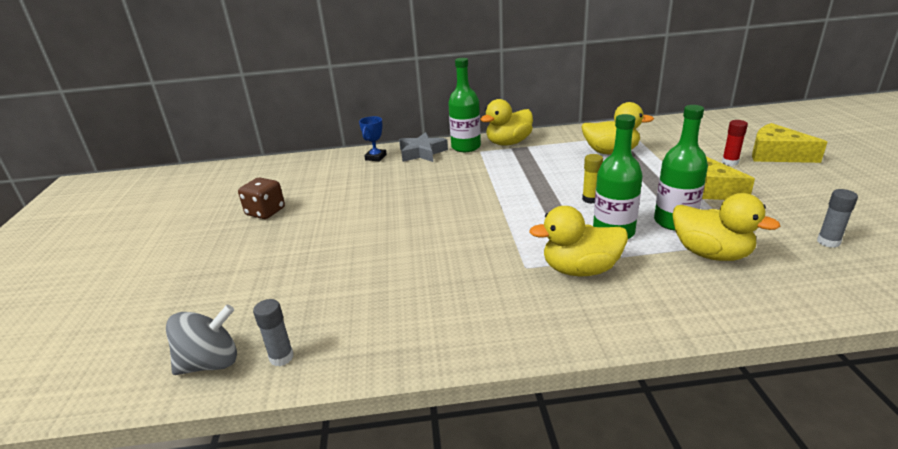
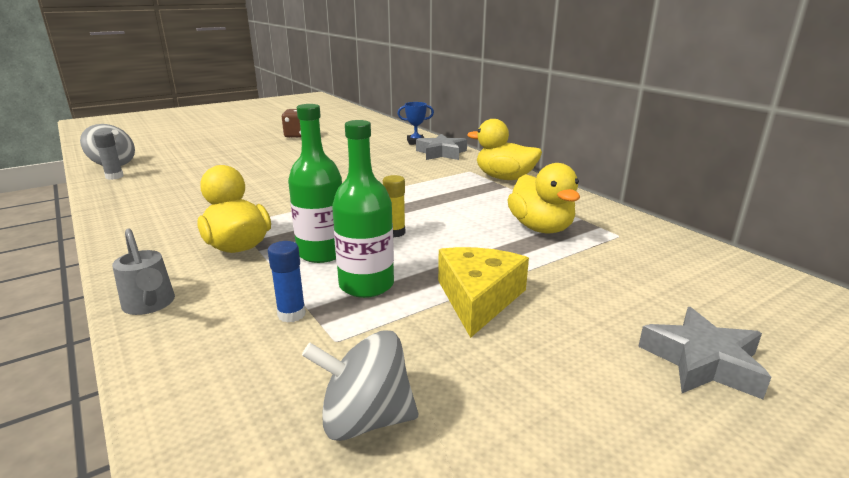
camera: 60 degrees right, 5 degrees down
(466, 147) = (473, 164): green bottle -> none
(682, 317) = (150, 305): none -> grey watering can
(711, 253) = (291, 314): yellow duck -> blue glue stick
(730, 162) = (606, 314): red glue stick -> none
(776, 154) = (702, 362): yellow cheese -> grey star
(828, 242) = (365, 419): grey glue stick -> grey spinning top

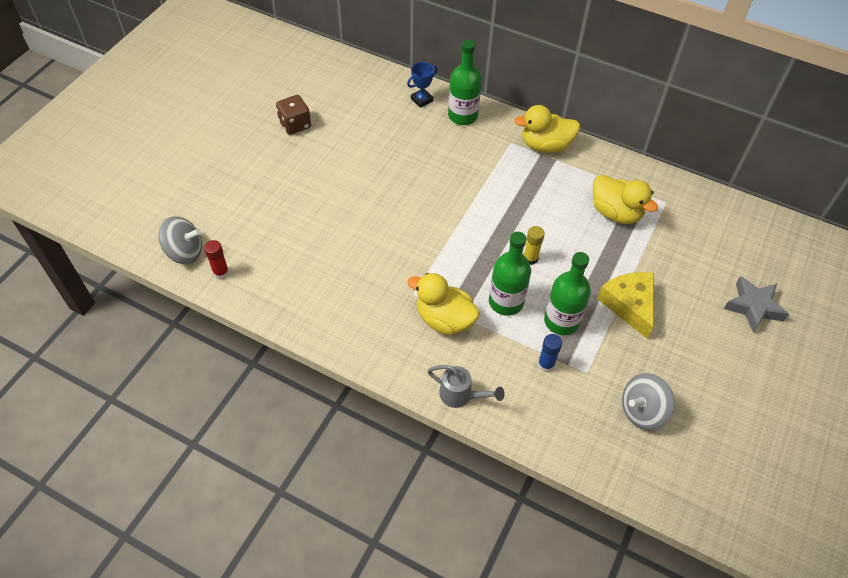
camera: 30 degrees left, 30 degrees up
(114, 177) = (221, 272): grey glue stick -> red glue stick
(441, 153) = (462, 116): grey star -> green bottle

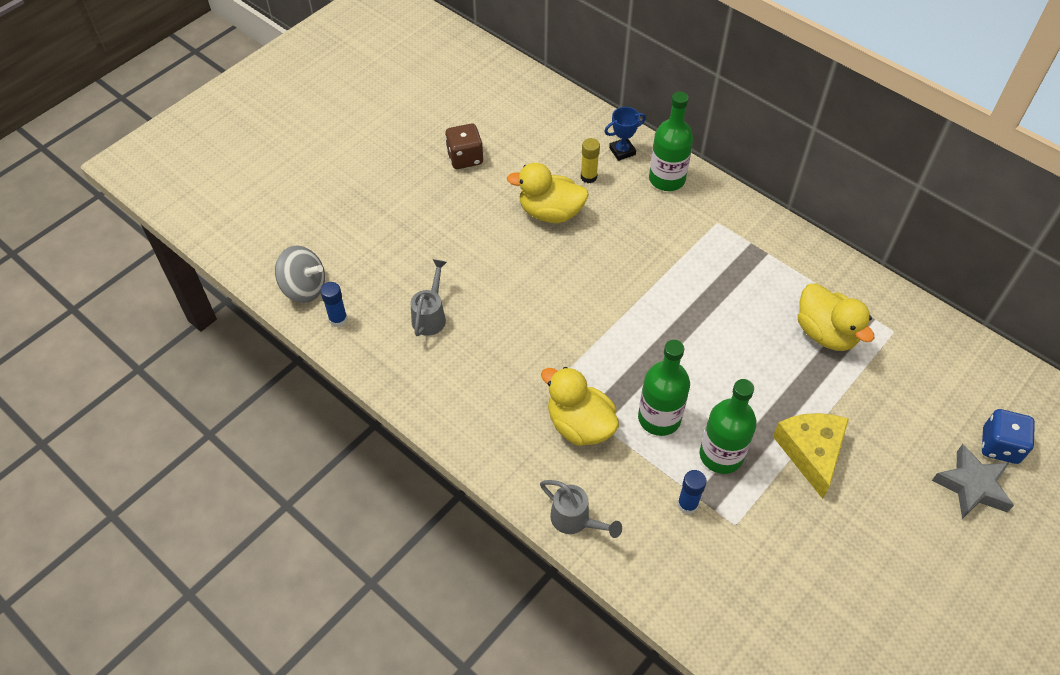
camera: 15 degrees right, 0 degrees up
(221, 272) = (338, 319): red glue stick -> blue glue stick
(299, 255) = (430, 315): none -> grey watering can
(530, 258) = (703, 370): yellow glue stick -> yellow glue stick (588, 177)
(545, 145) = (759, 233): yellow duck -> yellow duck (550, 212)
(642, 411) = (791, 587): grey spinning top -> none
(765, 273) = (1000, 446): none -> blue dice

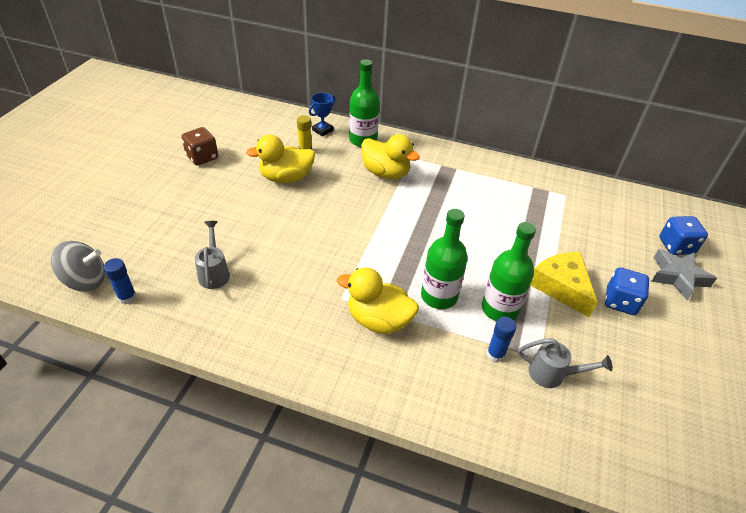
camera: 25 degrees left, 10 degrees down
(576, 521) = (412, 399): grey watering can -> grey watering can (553, 374)
(825, 333) = (523, 207): yellow duck -> yellow duck (386, 173)
(873, 493) = (620, 302): none -> blue dice

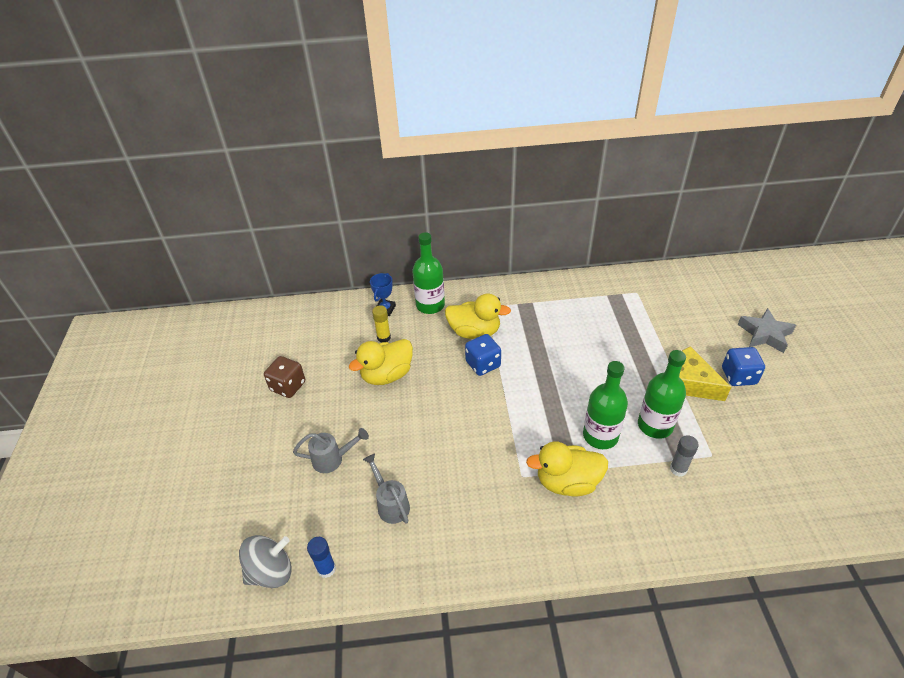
camera: 20 degrees left, 0 degrees up
(495, 354) = (678, 469): blue glue stick -> grey glue stick
(553, 374) = (731, 466): grey watering can -> grey watering can (333, 459)
(676, 246) = (747, 306): blue dice -> blue dice (483, 364)

